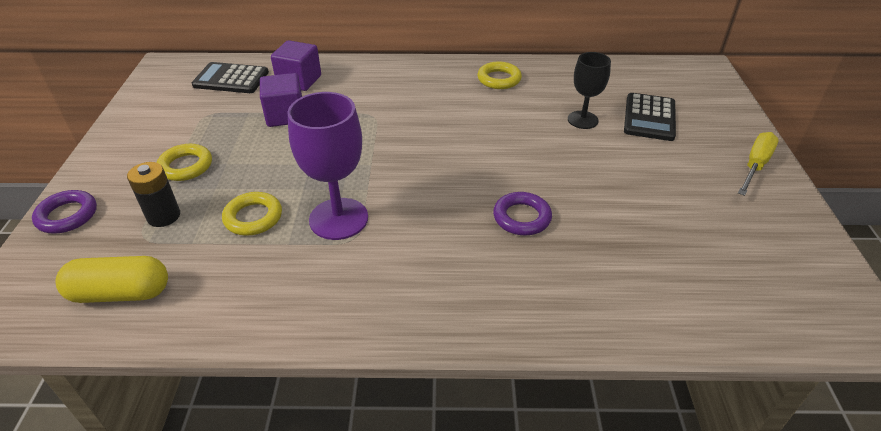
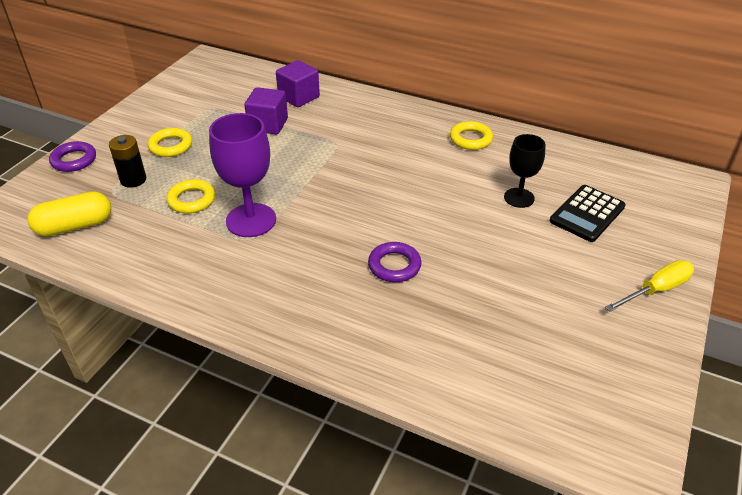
camera: 25 degrees right, 0 degrees up
(120, 293) = (74, 226): yellow capsule -> yellow capsule turned 45 degrees counterclockwise
(231, 79) = (247, 82): black calculator -> none

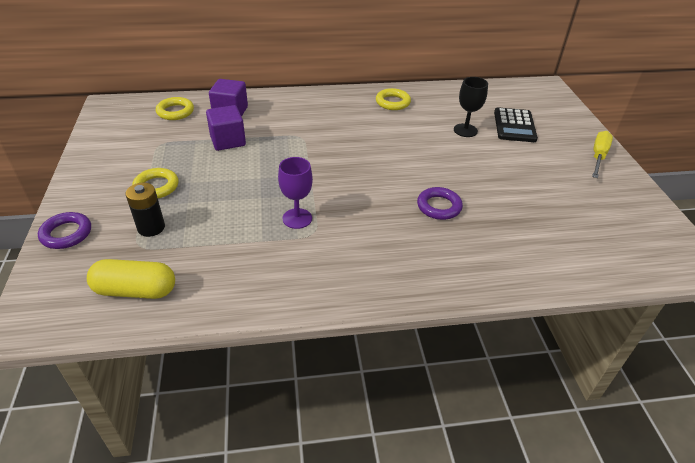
camera: 35 degrees left, 0 degrees up
(74, 226) = (135, 290): yellow capsule -> yellow capsule turned 60 degrees clockwise
(191, 200) = (227, 223): yellow ring -> yellow ring (175, 112)
(251, 220) = (297, 218): purple goblet -> purple goblet, size x0.63

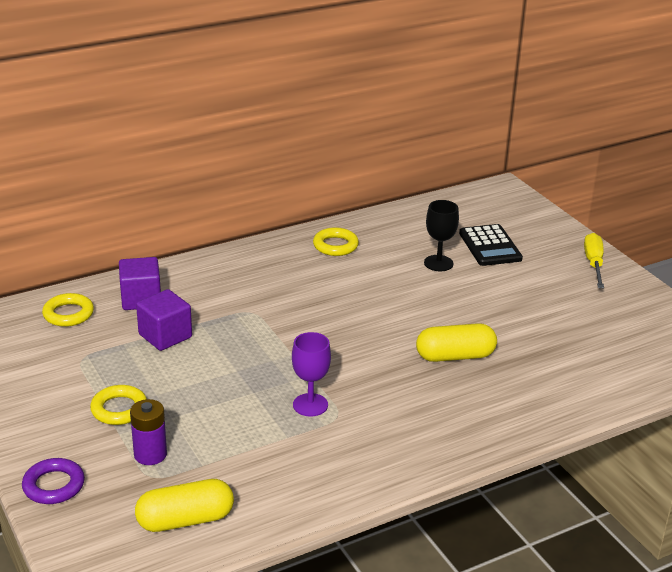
camera: 20 degrees left, 10 degrees down
(151, 228) = (150, 454): black battery -> purple battery
(439, 206) = (455, 356): purple ring -> yellow capsule

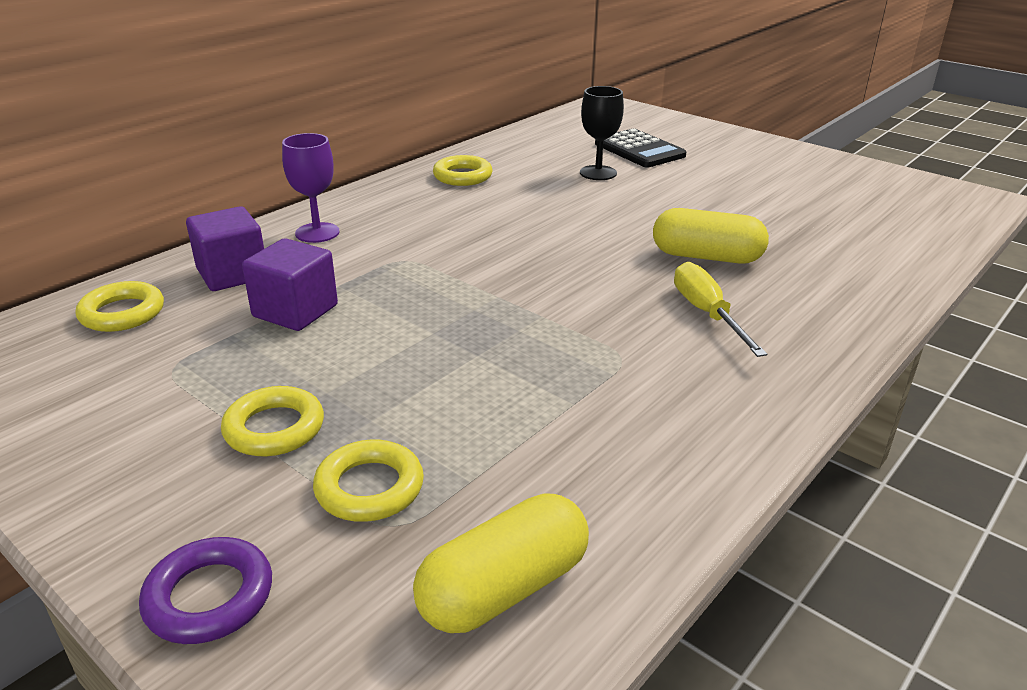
camera: 20 degrees left, 0 degrees up
(150, 454) = (369, 488): purple battery -> yellow ring
(310, 405) = (572, 352): purple goblet -> purple goblet (317, 233)
(455, 356) = (706, 257): yellow capsule -> yellow capsule turned 45 degrees clockwise
(593, 263) = (761, 147): yellow screwdriver -> yellow screwdriver (707, 313)

